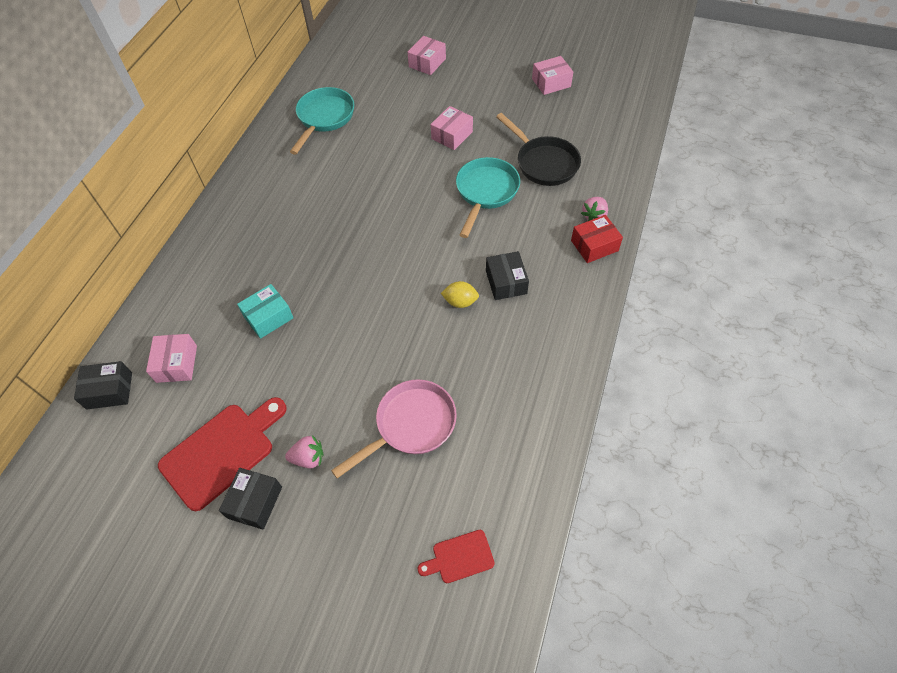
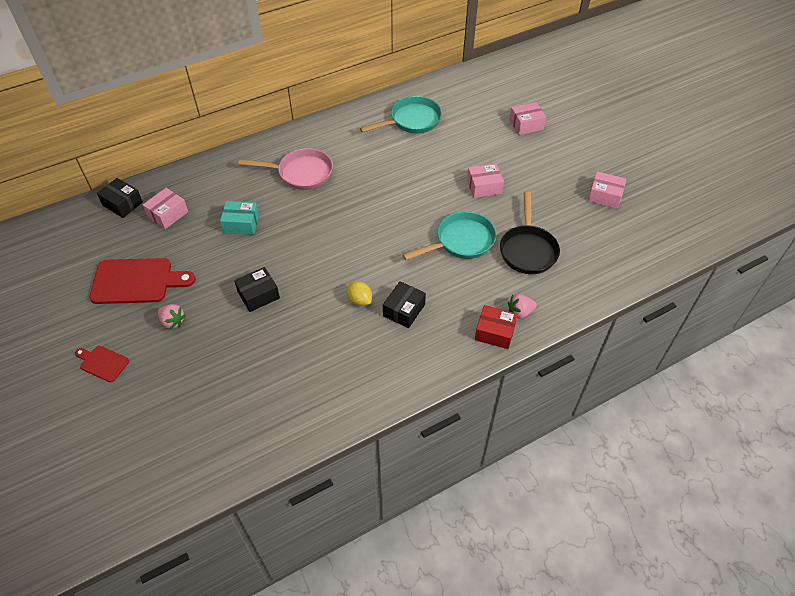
camera: 40 degrees right, 5 degrees down
(255, 502) = (122, 322): black box -> black box (258, 295)
(411, 425) = (245, 350): pink pan -> pink pan (301, 173)
(459, 557) = (184, 447): red cutting board -> red cutting board (102, 363)

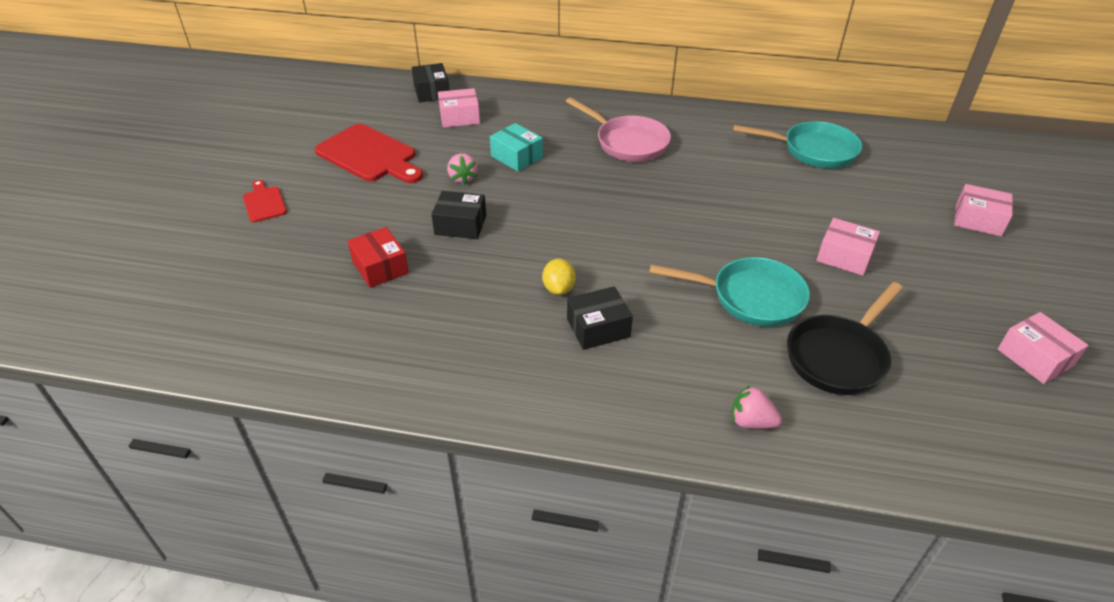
camera: 40 degrees right, 10 degrees down
(173, 321) = (358, 203): pink strawberry -> pink strawberry (463, 178)
(494, 332) = (690, 423): red box -> red box (380, 267)

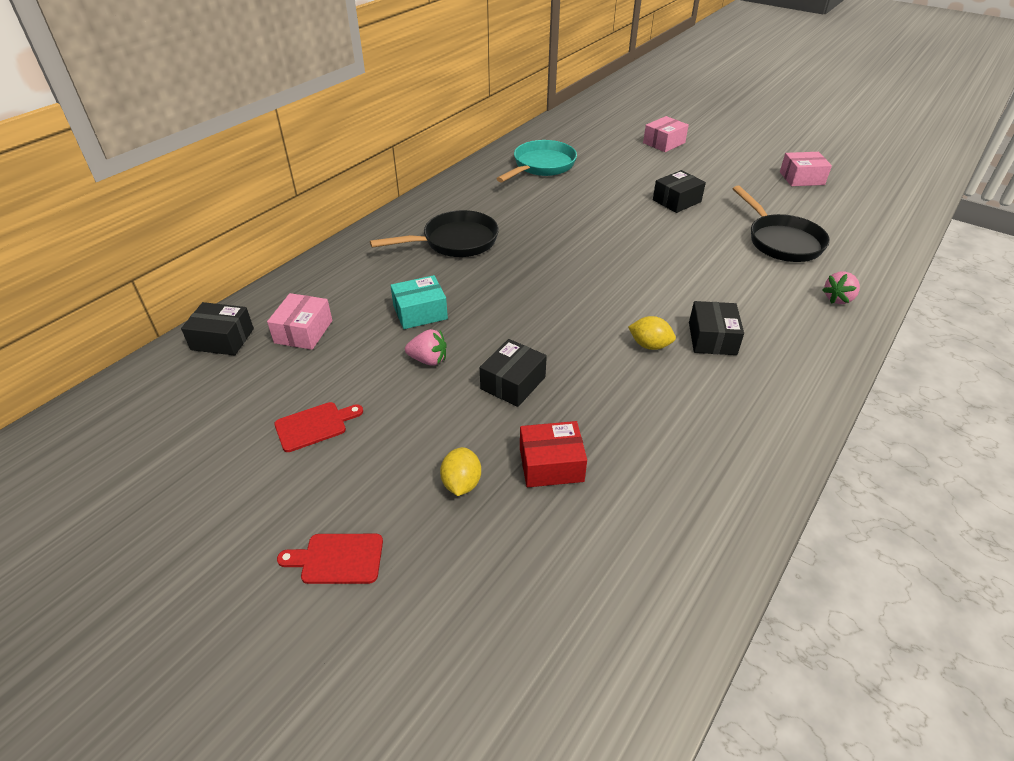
camera: 65 degrees left, 0 degrees up
(344, 231) = (461, 483): none -> yellow lemon
(369, 155) = (314, 426): red cutting board -> red cutting board, size x0.52
(628, 142) = (455, 242): pink pan -> black pan
(750, 297) = (705, 254): turquoise pan -> none
(844, 256) = (676, 201): pink box -> black box

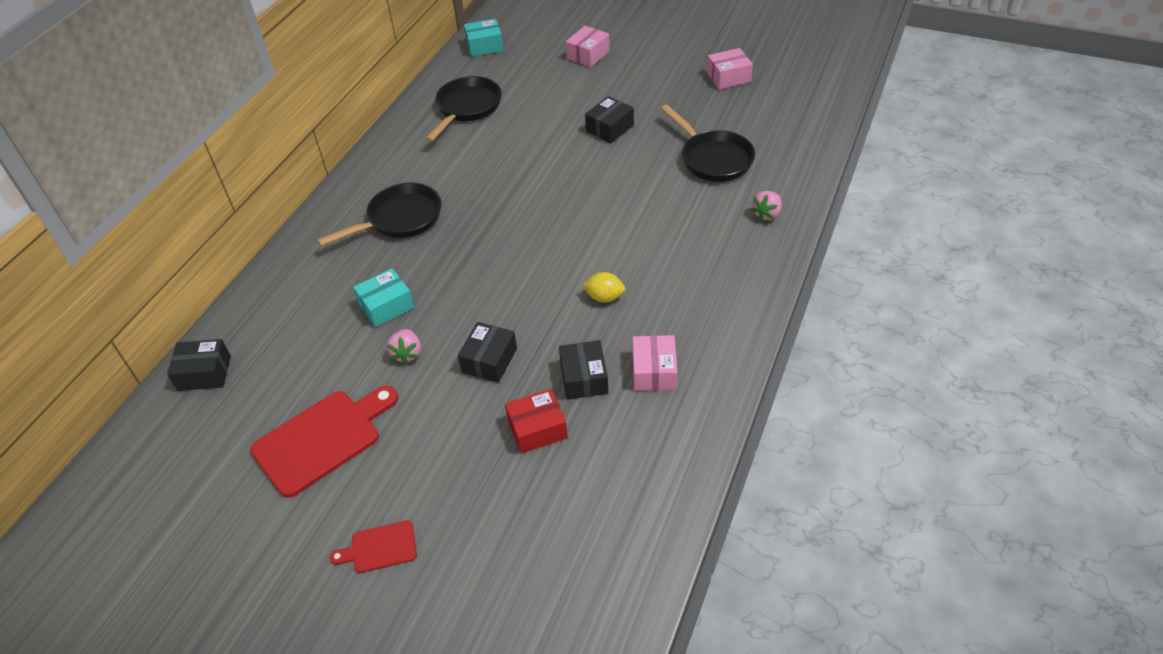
camera: 10 degrees left, 5 degrees up
(303, 331) = (280, 349): pink box -> pink box (654, 371)
(314, 426) = (322, 439): red cutting board -> red cutting board, size x1.94
(428, 360) = (407, 354): pink strawberry -> pink strawberry turned 90 degrees clockwise
(461, 483) = (465, 462): yellow lemon -> none
(541, 166) = (467, 108): turquoise pan -> black pan
(568, 124) = (484, 46): none -> turquoise box
(712, 338) = (658, 279): black box -> black box (584, 378)

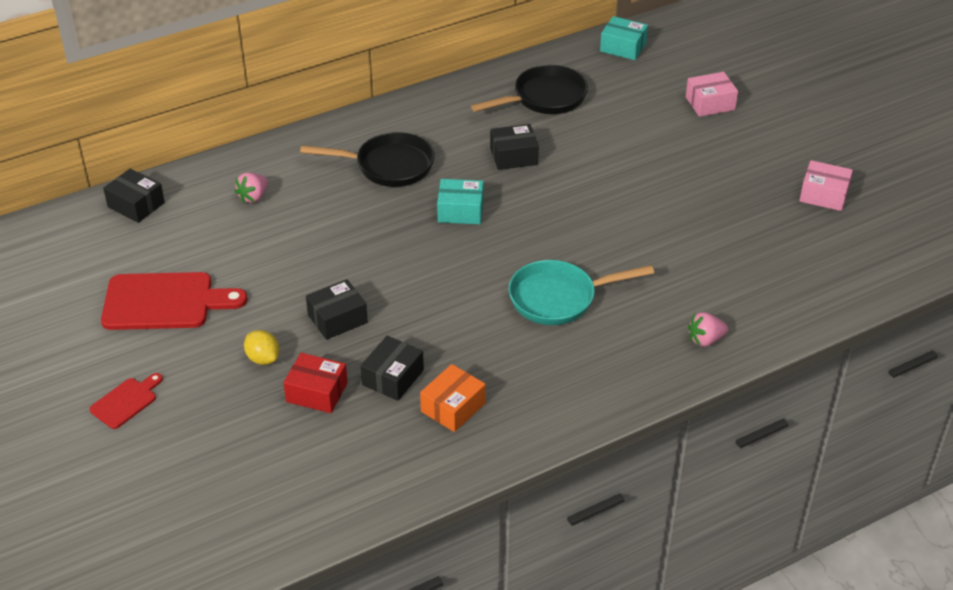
camera: 35 degrees right, 5 degrees down
(380, 548) = (126, 401): red cutting board -> red cutting board turned 105 degrees clockwise
(386, 306) = (307, 230): turquoise box -> turquoise box (460, 211)
(407, 354) = (284, 276): pink strawberry -> pink strawberry (253, 197)
(604, 297) = (480, 325): yellow lemon -> yellow lemon (263, 358)
(610, 128) = (651, 183): black box -> black box (514, 156)
(638, 244) = (559, 298): none -> turquoise pan
(654, 371) = (453, 407): pink box -> orange box
(713, 158) = (715, 262): black pan -> none

